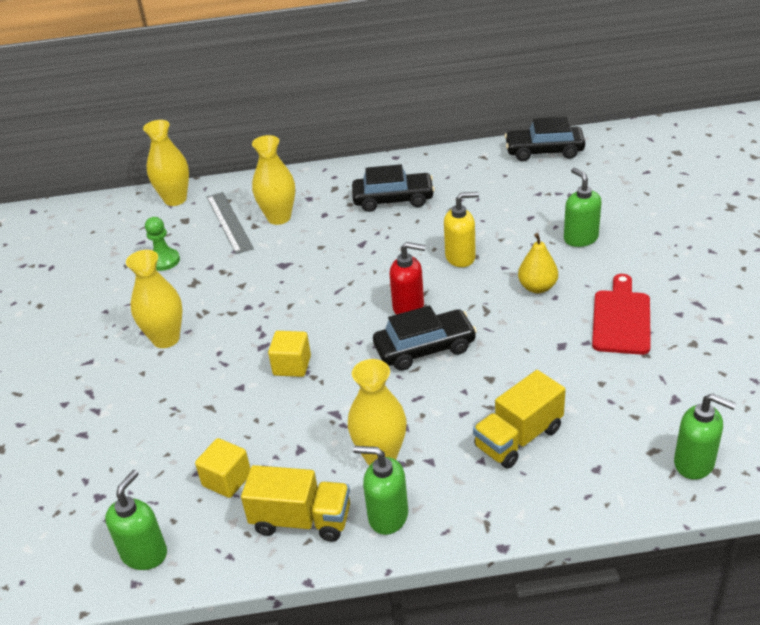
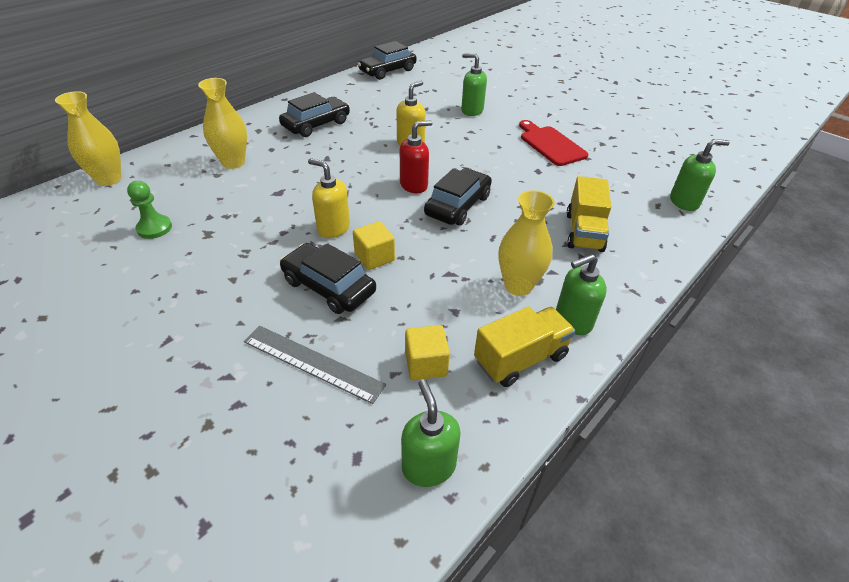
camera: 45 degrees left, 5 degrees up
(166, 339) = (232, 286): yellow vase -> none
(229, 222) = (188, 179): grey ruler -> grey ruler (313, 362)
(229, 374) = (329, 286): none -> black car
(289, 321) = (333, 228): none -> yellow soap dispenser
(537, 287) = (482, 144): yellow pear -> none

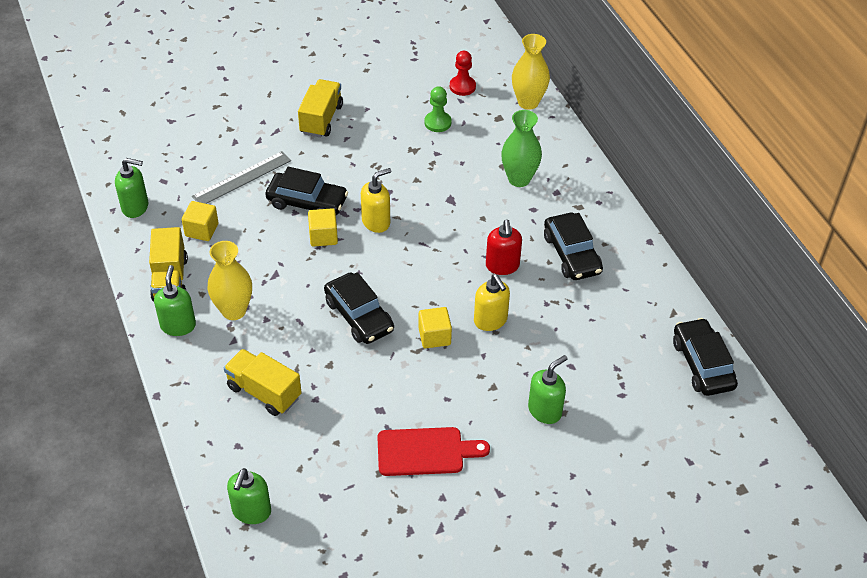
camera: 115 degrees right, 5 degrees up
(81, 226) = (462, 86): none -> red pawn
(165, 326) = (321, 119): none -> yellow truck
(233, 162) = (519, 179): yellow vase -> green vase
(329, 286) = (307, 202): black car -> black car turned 45 degrees clockwise
(414, 185) = (410, 296): red soap dispenser -> red soap dispenser (502, 266)
(447, 164) = (434, 336): none -> yellow cube

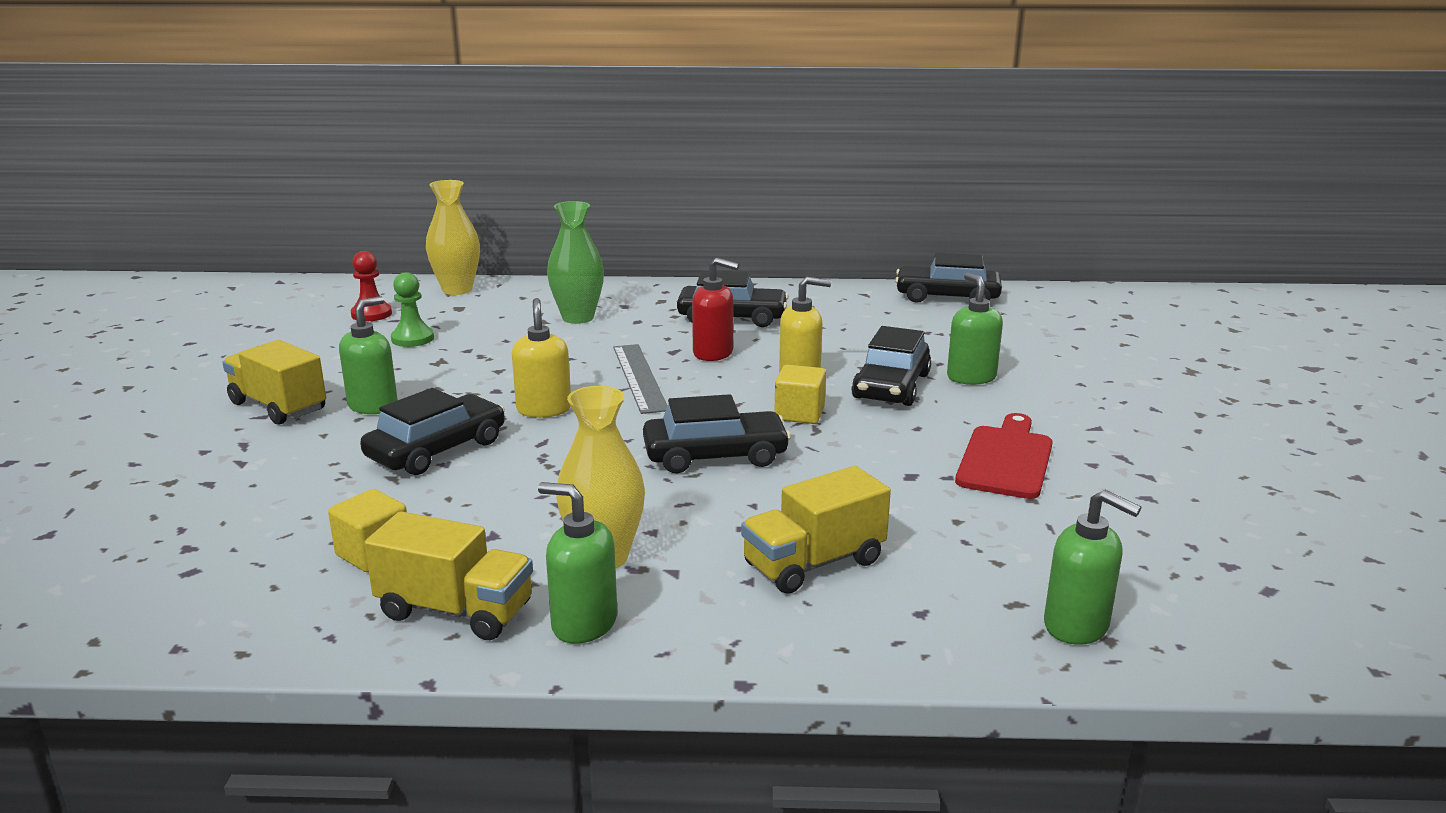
camera: 65 degrees left, 25 degrees down
(135, 207) = (212, 617): green soap dispenser -> green soap dispenser (373, 406)
(242, 178) = (305, 492): grey ruler -> grey ruler (640, 377)
(323, 236) = (525, 451): yellow cube -> none
(503, 371) = (891, 386): none -> black car

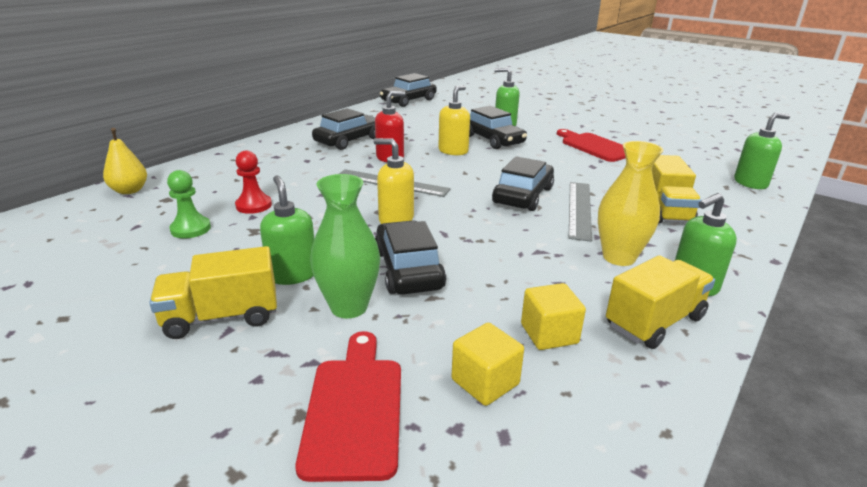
camera: 55 degrees left, 5 degrees up
(189, 499) = (354, 409): none -> red cutting board
(371, 314) = (102, 231): red pawn -> red pawn (254, 205)
(457, 290) = (129, 191): yellow vase -> yellow pear
(578, 318) = (268, 172): green vase -> green vase (349, 307)
(724, 501) = (580, 209): none -> grey ruler
(799, 414) = (497, 164): yellow cube -> yellow cube (485, 382)

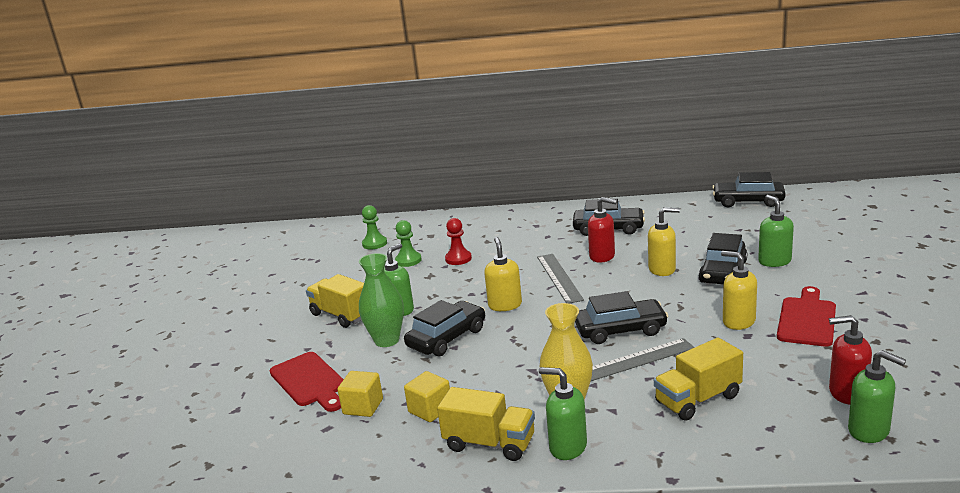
camera: 60 degrees right, 5 degrees down
(96, 232) = (374, 244): none -> green pawn
(129, 191) = (425, 222): yellow pear -> none
(354, 409) = (309, 381): red cutting board -> red cutting board turned 90 degrees clockwise
(569, 161) = (738, 321): none -> yellow soap dispenser
(700, 171) = (847, 393): none -> red soap dispenser

